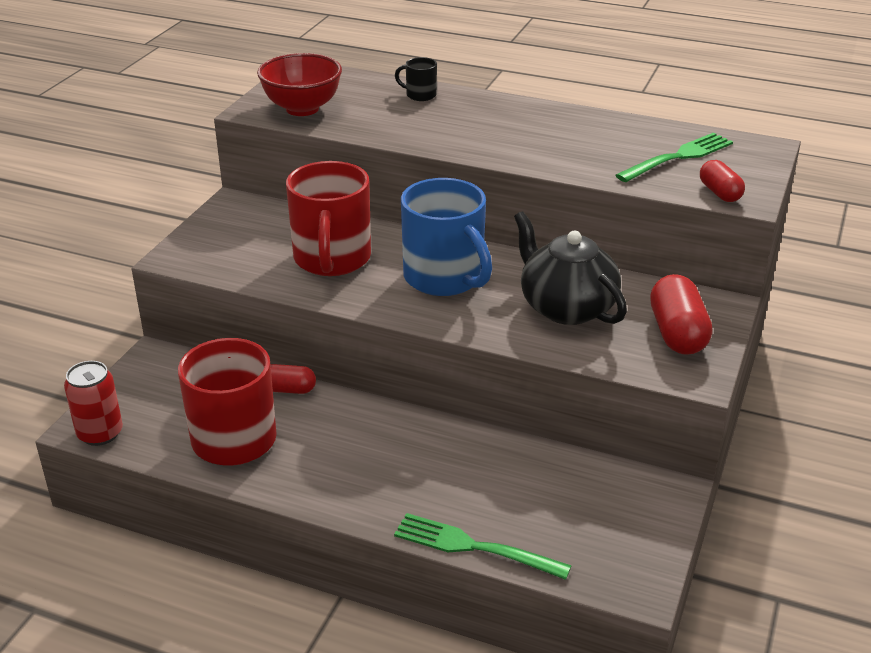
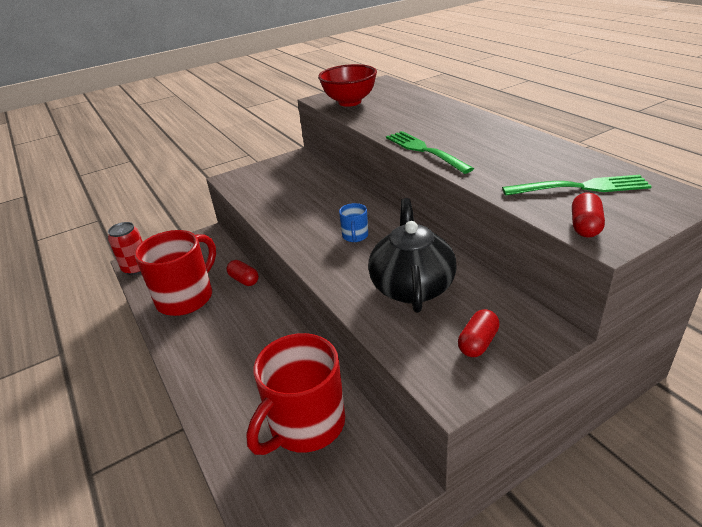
camera: 40 degrees right, 0 degrees up
(332, 259) = (305, 203): red mug -> red mug (305, 424)
(420, 95) = (432, 106): black mug -> none
(445, 278) = (355, 236): blue mug -> blue mug, size x0.43
(474, 547) = (218, 443): green fork -> green fork (424, 151)
(677, 333) = (478, 343): red capsule -> red capsule, size x0.60

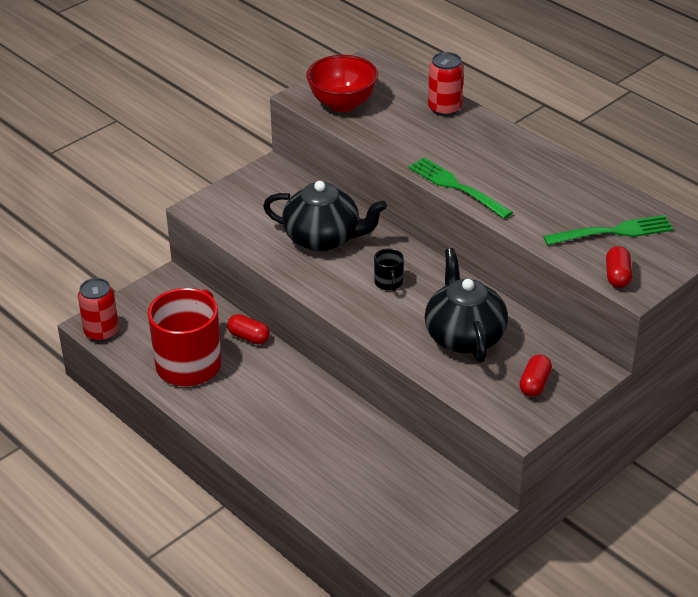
camera: 15 degrees left, 5 degrees up
(305, 424) = (381, 475): red mug -> none
(314, 201) = (323, 238): none -> black teapot
(355, 236) = (388, 283): blue mug -> black mug
(431, 104) = (444, 108): none -> red can

